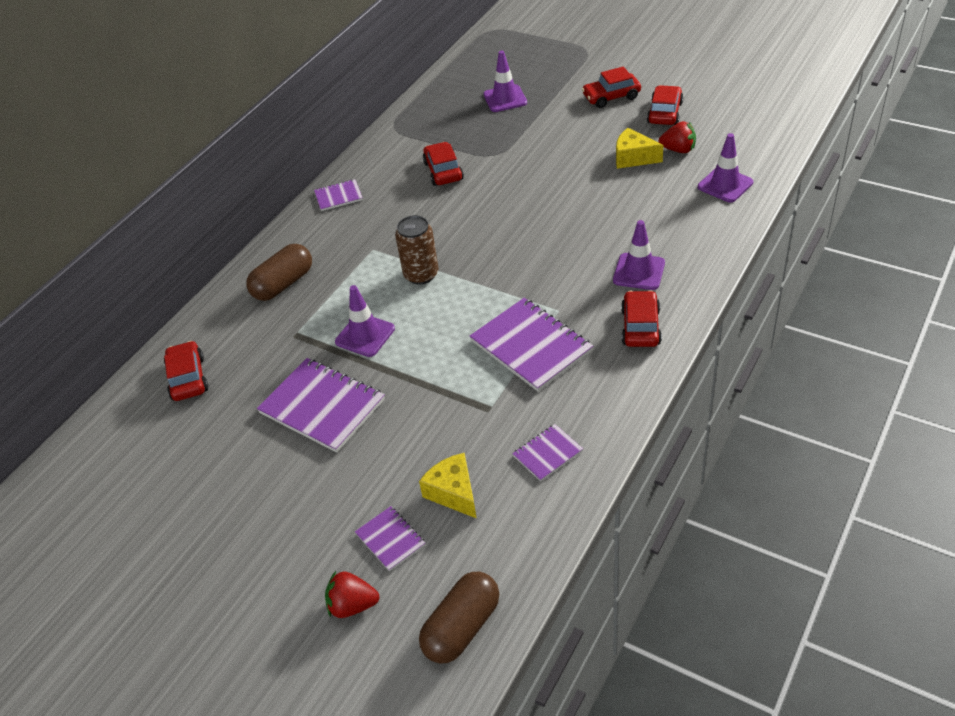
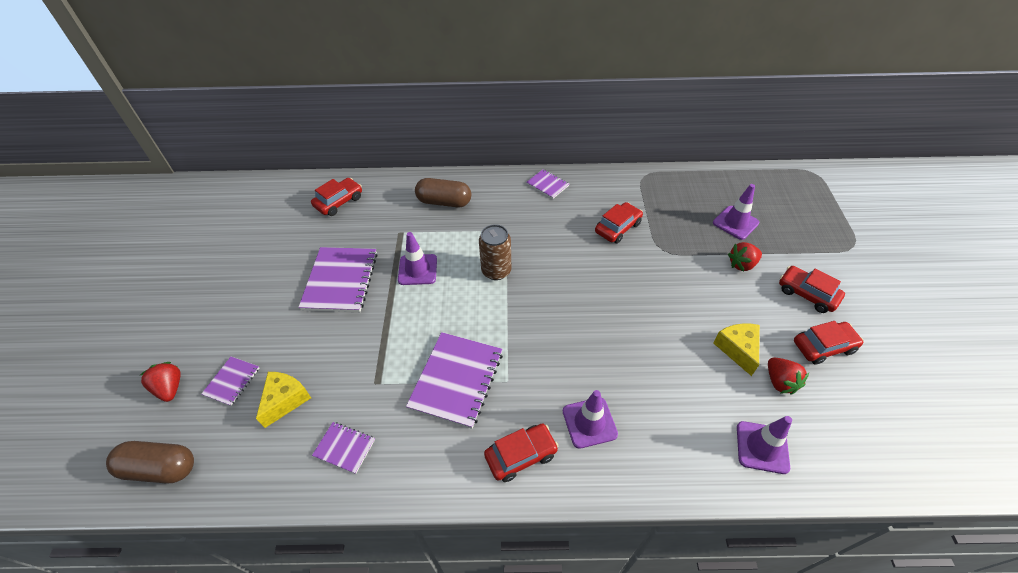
camera: 55 degrees right, 5 degrees up
(553, 116) = (742, 264): none -> red strawberry

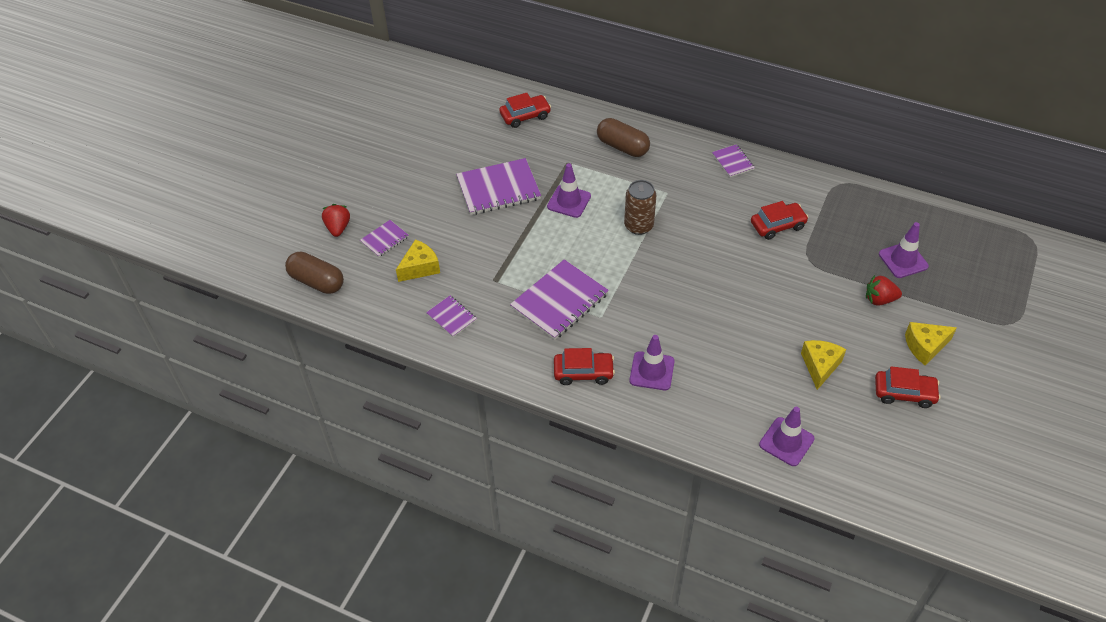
camera: 25 degrees right, 0 degrees up
(340, 281) = (498, 189): purple notebook -> purple notebook turned 45 degrees clockwise
(780, 382) = (840, 404): red strawberry -> none
(807, 294) = (925, 346): red car -> yellow cheese

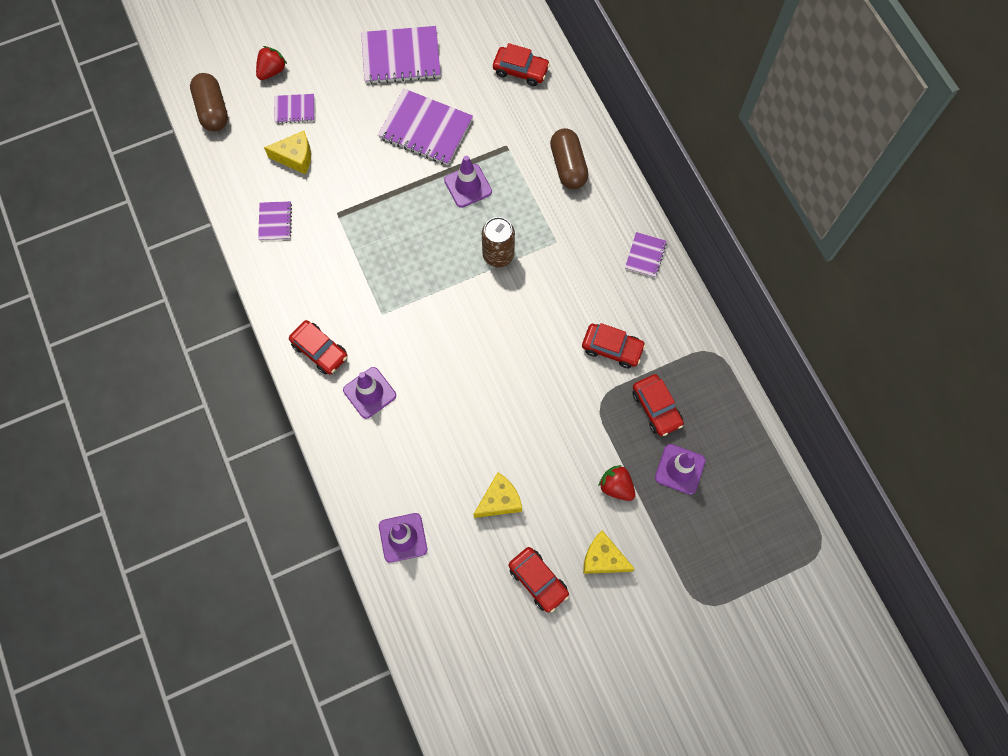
camera: 40 degrees right, 20 degrees up
(559, 301) = (366, 274): purple notebook -> purple notebook (401, 57)
(846, 238) = (656, 408): none -> red car

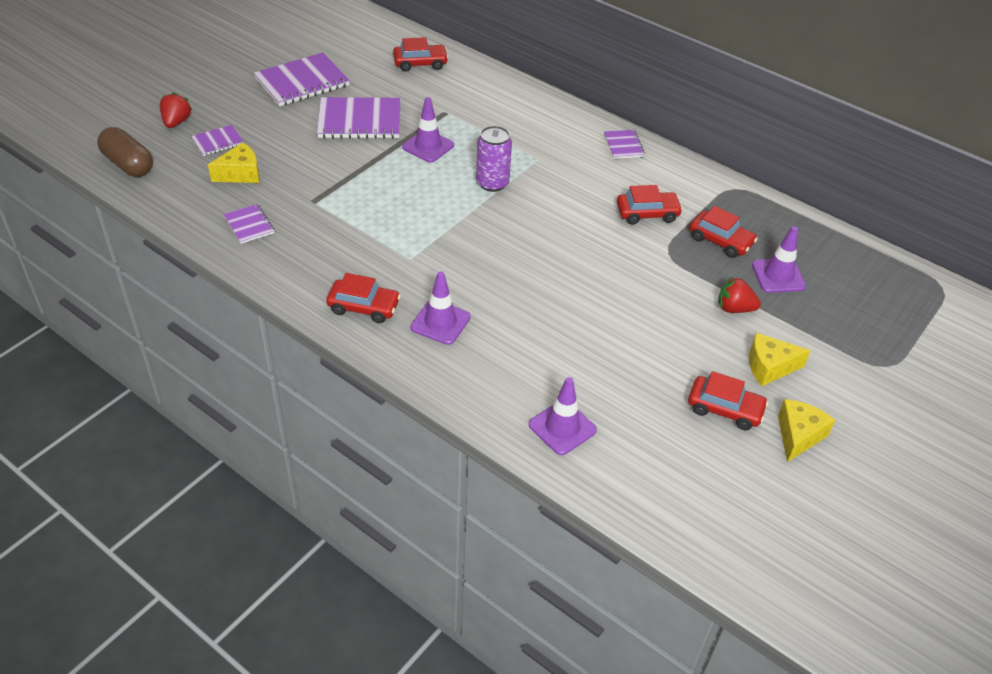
camera: 30 degrees left, 25 degrees down
(498, 255) = (492, 183): brown can -> purple can
(499, 500) = (636, 360): yellow cheese -> yellow cheese (798, 435)
(568, 166) = (510, 109): brown capsule -> none

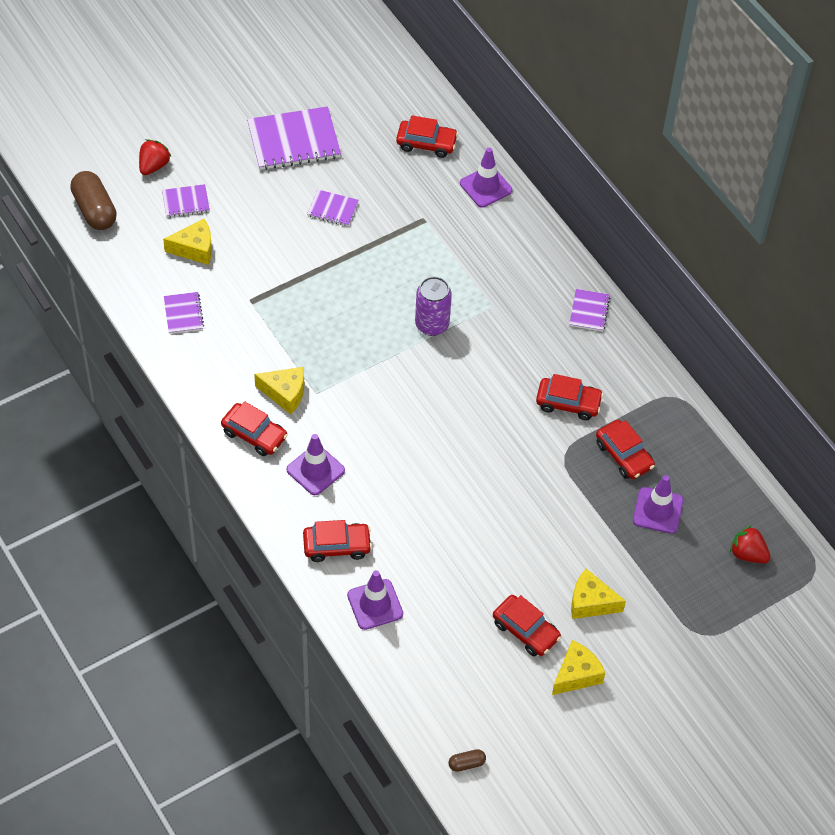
camera: 20 degrees right, 10 degrees up
(359, 121) = (333, 209): purple notebook -> purple notebook, size x0.51
(379, 266) = (285, 393): none -> yellow cheese
(428, 146) = (388, 261): purple traffic cone -> purple traffic cone (485, 187)
(495, 384) = (337, 546): none -> red car
(734, 308) = (593, 533): red strawberry -> red strawberry (747, 554)
(745, 559) = (466, 763): none -> brown capsule

